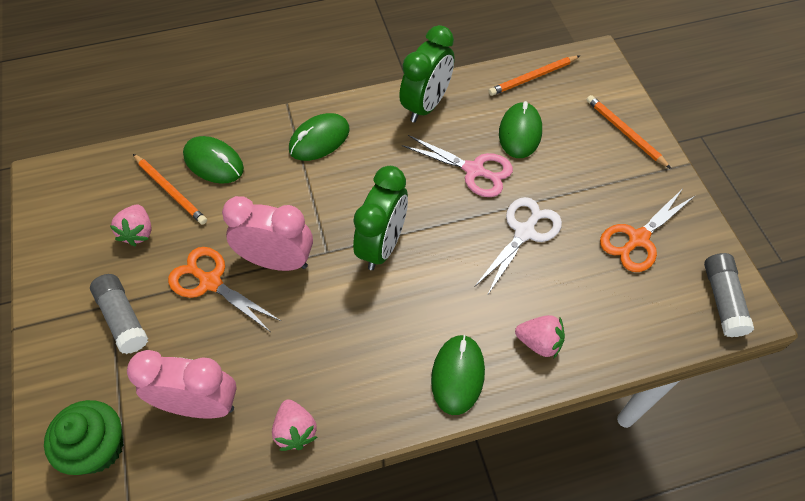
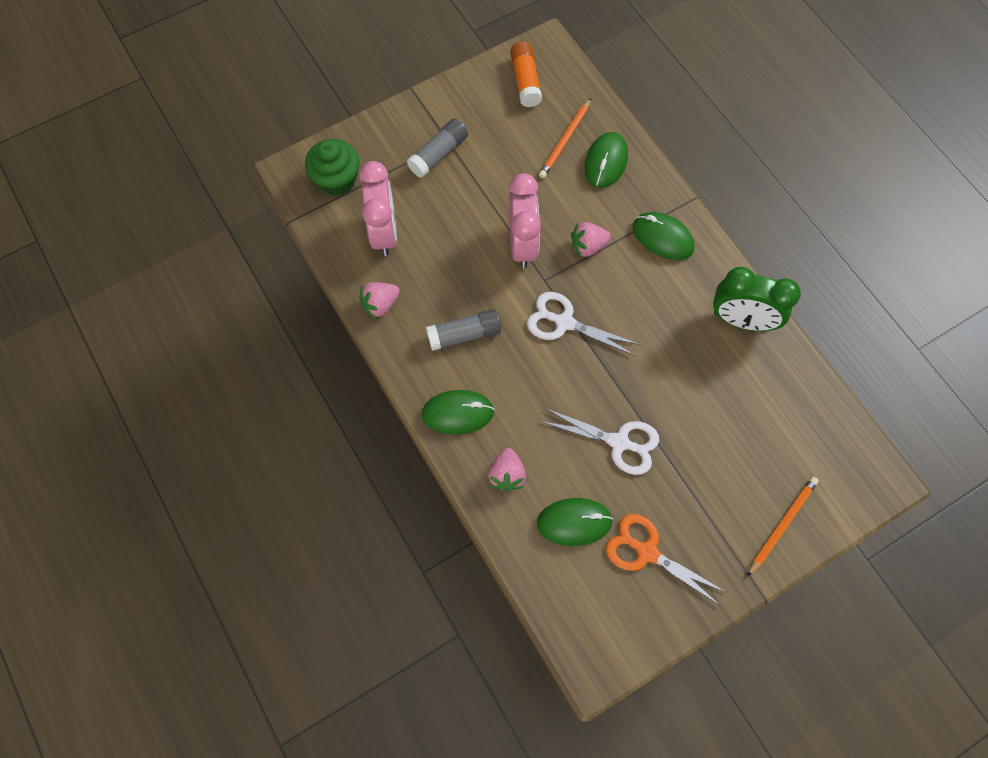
camera: 75 degrees right, 10 degrees up
(76, 208) = (525, 81): none -> orange glue stick
(138, 232) = (517, 133): pink strawberry -> pink strawberry (588, 246)
(210, 282) = (488, 202): orange scissors -> none
(382, 246) = (564, 322): green clock -> white scissors
(474, 170) = (676, 382): pink scissors -> none
(520, 133) = (740, 417): green mouse -> green mouse (574, 522)
(533, 77) = (823, 417): orange pencil -> none
(722, 300) = (601, 641): grey glue stick -> grey glue stick (464, 334)

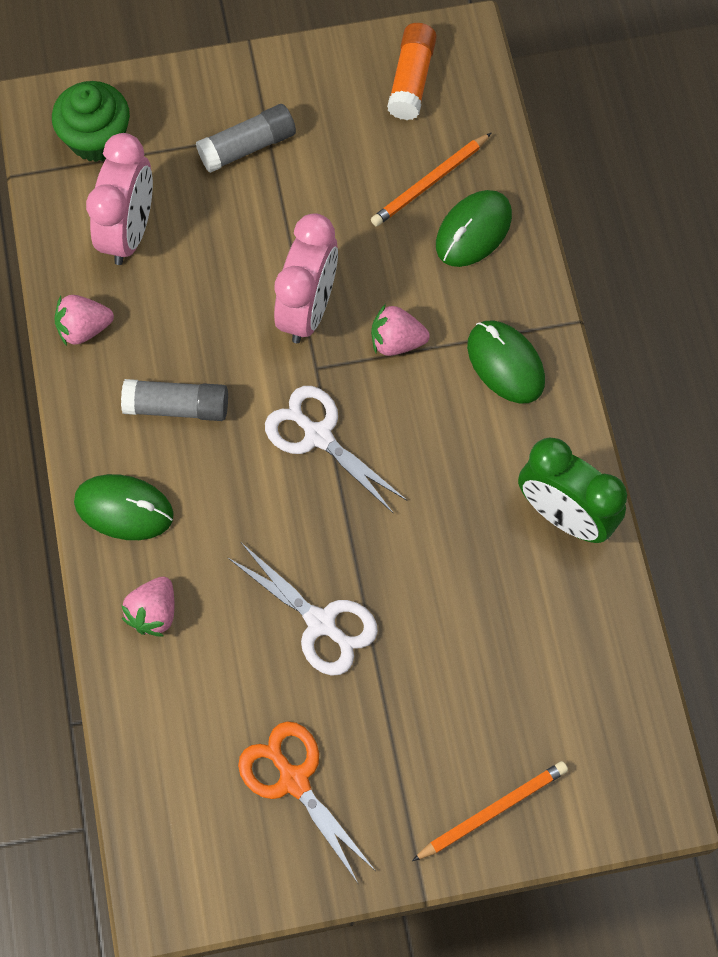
camera: 20 degrees right, 0 degrees up
(574, 522) = (215, 706): green mouse -> none

